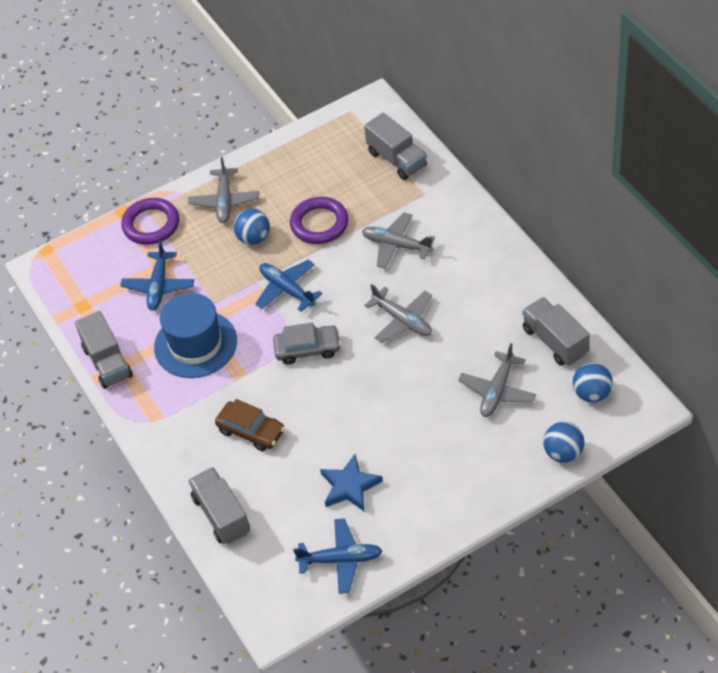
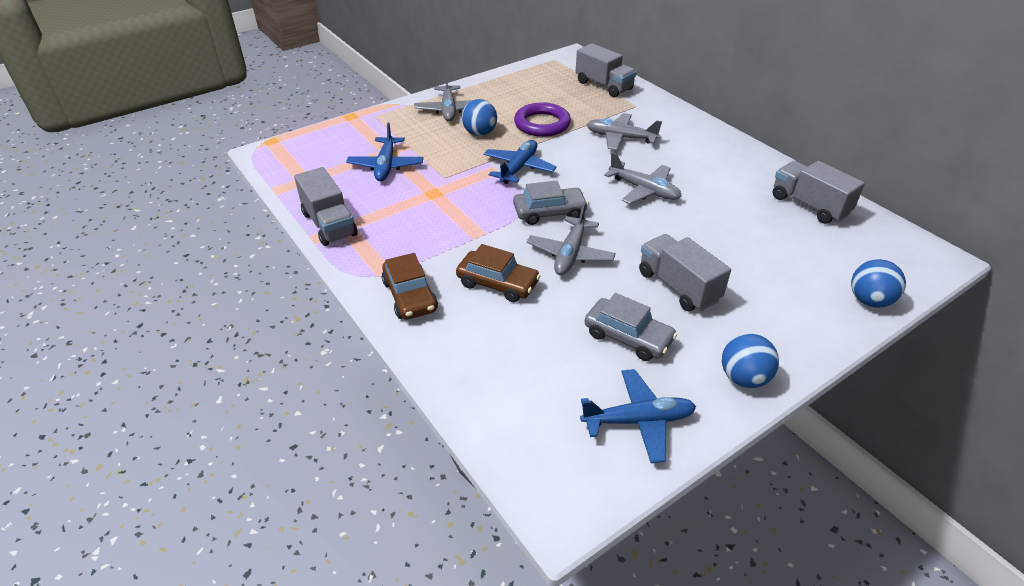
camera: 10 degrees left, 10 degrees down
(151, 224) = (378, 124): purple ring -> none
(177, 443) = (410, 296): none -> brown car
(195, 344) = (427, 209): blue hat -> none
(221, 515) = (471, 370): grey truck -> grey truck (678, 286)
(287, 289) = (518, 168): blue plane -> blue plane turned 75 degrees clockwise
(349, 486) = (628, 337): blue star -> grey car
(497, 391) = (767, 245): grey plane -> grey plane (570, 254)
(592, 393) = (871, 247): blue ball -> blue ball (743, 378)

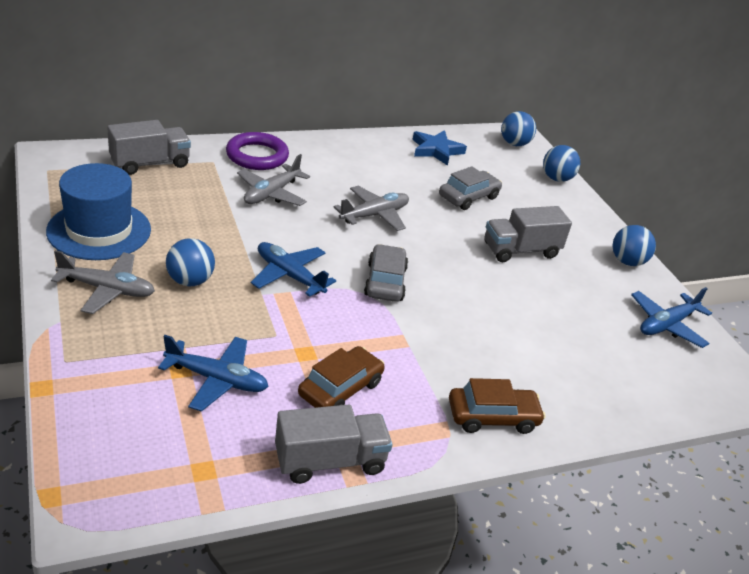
camera: 80 degrees left, 5 degrees down
(497, 283) = (489, 349): brown car -> brown car (340, 389)
(506, 91) = (99, 230): none -> blue hat
(542, 124) = (204, 231): purple ring -> purple ring (257, 156)
(570, 254) = (458, 291): grey plane -> none
(628, 337) = (576, 298): grey car -> grey car (468, 197)
(638, 421) = (667, 325): blue plane -> blue plane turned 135 degrees counterclockwise
(809, 205) = (436, 150): grey truck -> blue star
(907, 258) = (514, 144): none -> blue ball

